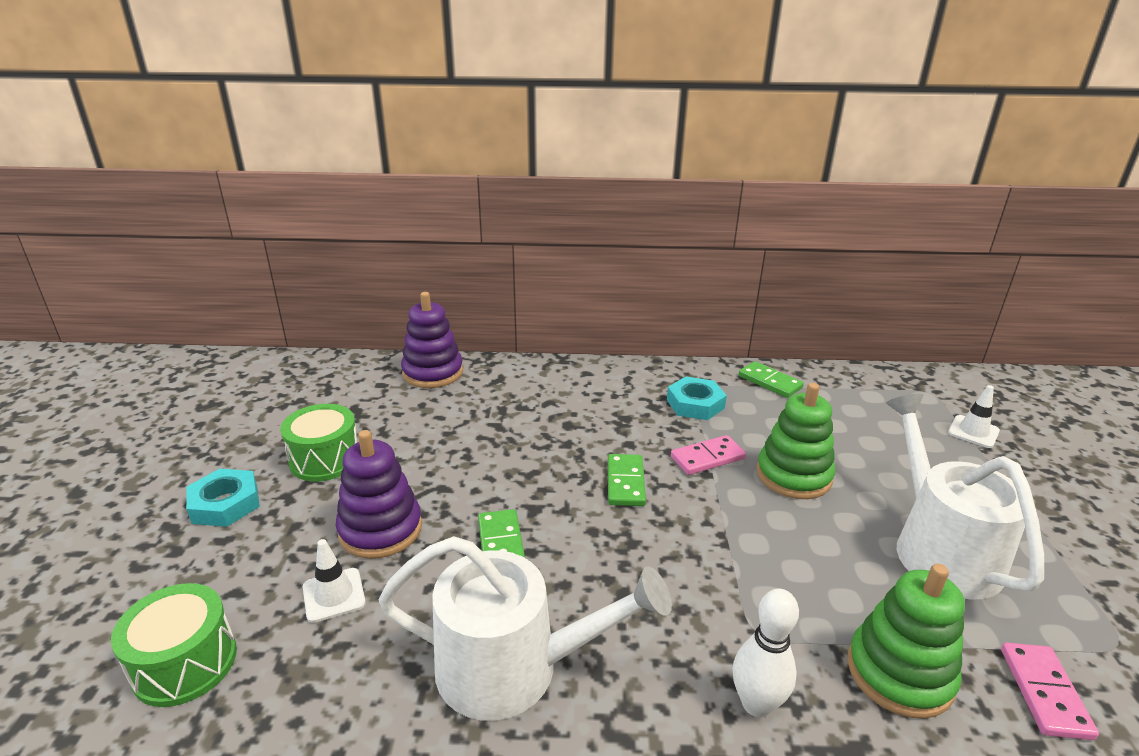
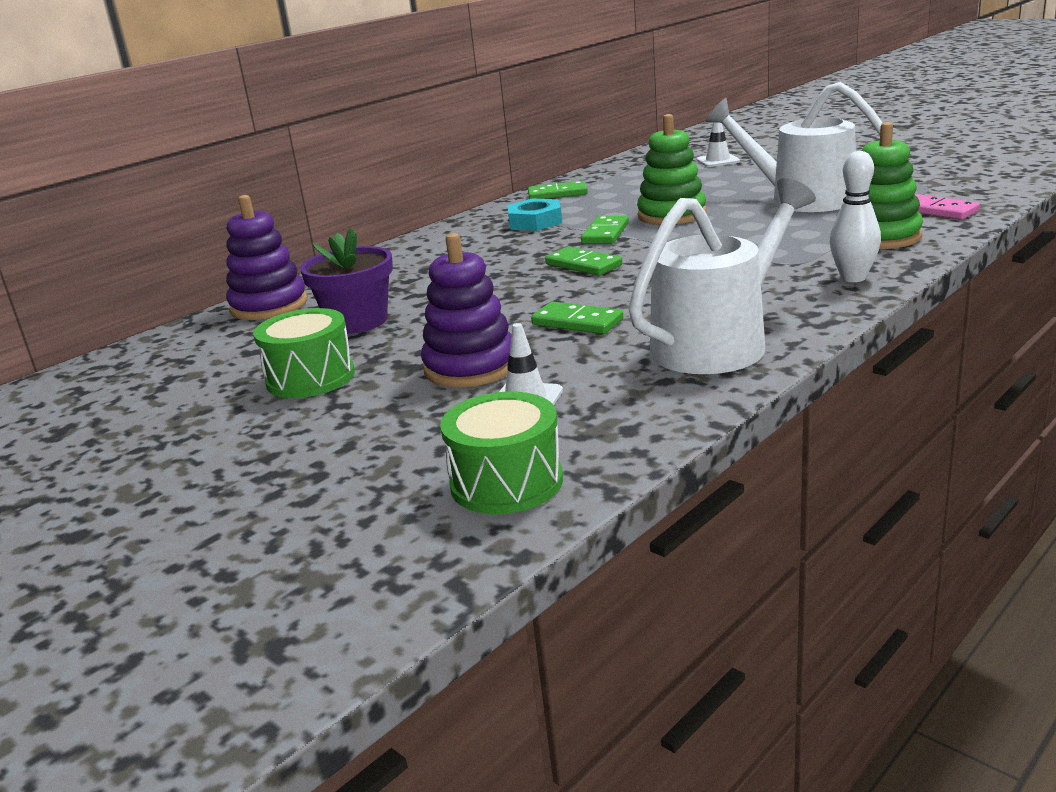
camera: 45 degrees left, 5 degrees down
(225, 504) = (285, 439): turquoise nut -> none
(430, 426) = (357, 321): none -> purple flower pot
(707, 458) = (605, 233): pink domino -> green domino

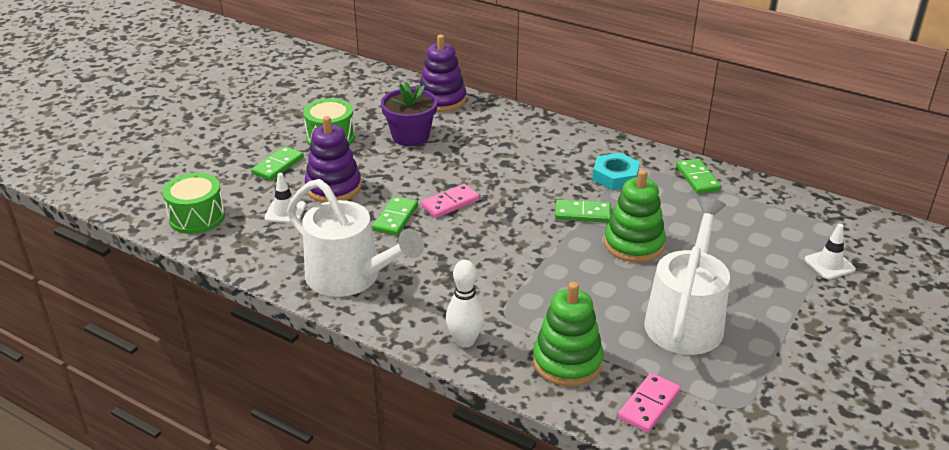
camera: 75 degrees right, 10 degrees up
(553, 293) = (450, 203): none -> pink domino
(583, 265) = (507, 210): green domino -> green domino (278, 165)

